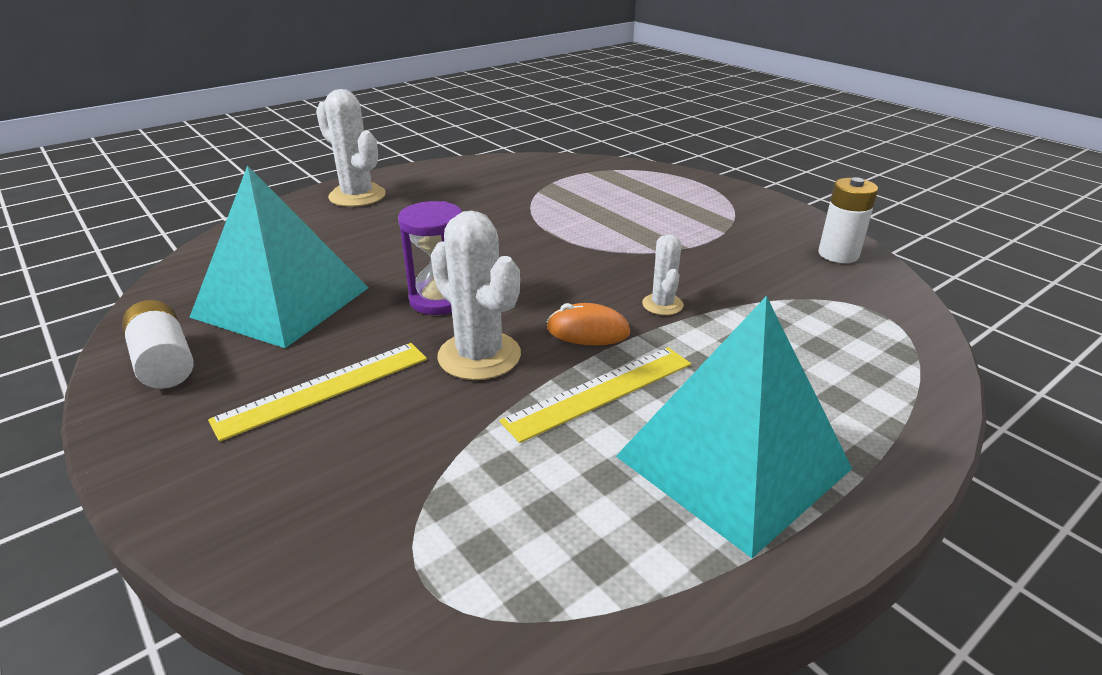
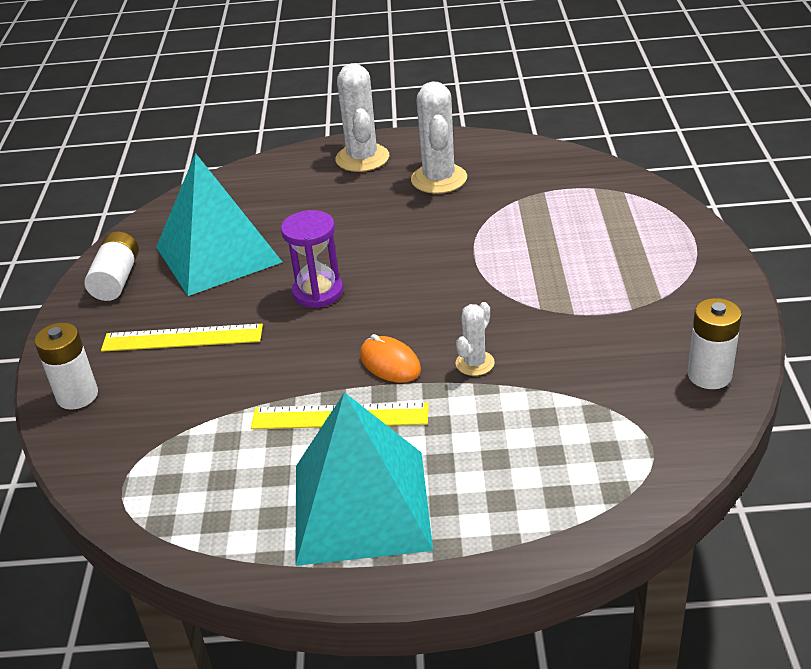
camera: 40 degrees right, 5 degrees up
(233, 505) = (77, 396): none -> white battery
(479, 356) = (295, 353): white cactus -> white cactus (439, 179)

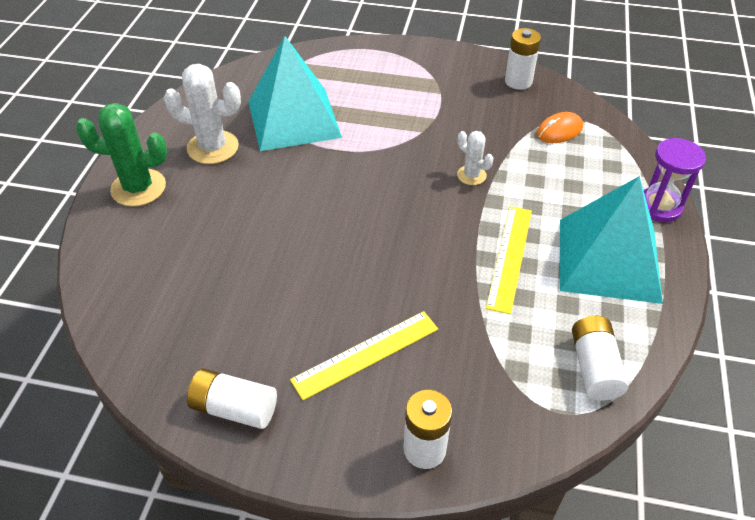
camera: 80 degrees left, 10 degrees up
(182, 338) = (366, 354): yellow ruler -> yellow ruler turned 45 degrees clockwise
(185, 506) = (594, 367): none -> white battery
(218, 254) = (238, 314): turquoise pyramid -> turquoise pyramid (294, 118)
(318, 292) = (341, 248): purple hourglass -> purple hourglass (659, 206)
(362, 158) = (138, 188): white cactus -> green cactus
(390, 363) = (455, 219): orange mouse -> orange mouse (559, 131)

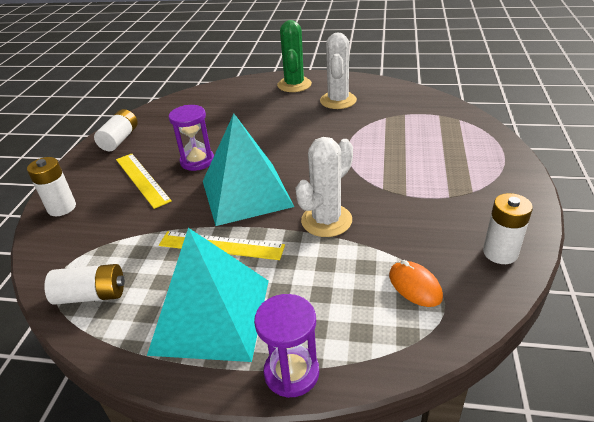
camera: 90 degrees right, 10 degrees down
(294, 118) = (380, 125): turquoise pyramid -> turquoise pyramid (246, 193)
(331, 292) = (197, 161): none -> purple hourglass
(471, 175) = (326, 220): white cactus -> white cactus, size x1.81

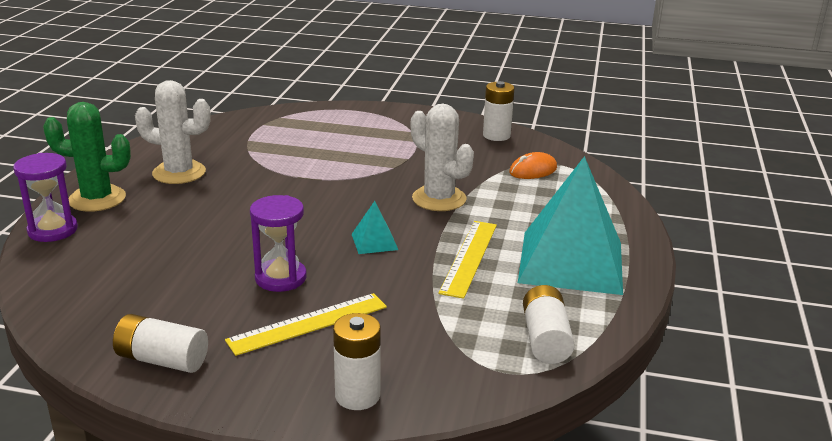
camera: 90 degrees left, 10 degrees down
(246, 193) = (374, 241): turquoise pyramid -> turquoise pyramid, size x0.41
(291, 372) = (628, 226): purple hourglass -> purple hourglass (53, 230)

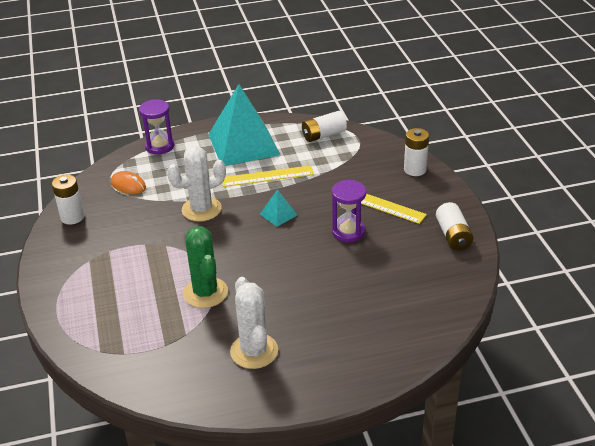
camera: 115 degrees left, 10 degrees up
(53, 230) = (389, 363): purple hourglass -> purple hourglass (160, 146)
(97, 199) = (330, 370): green cactus -> green cactus (205, 293)
(439, 199) = (201, 209): white cactus -> white cactus turned 45 degrees clockwise

